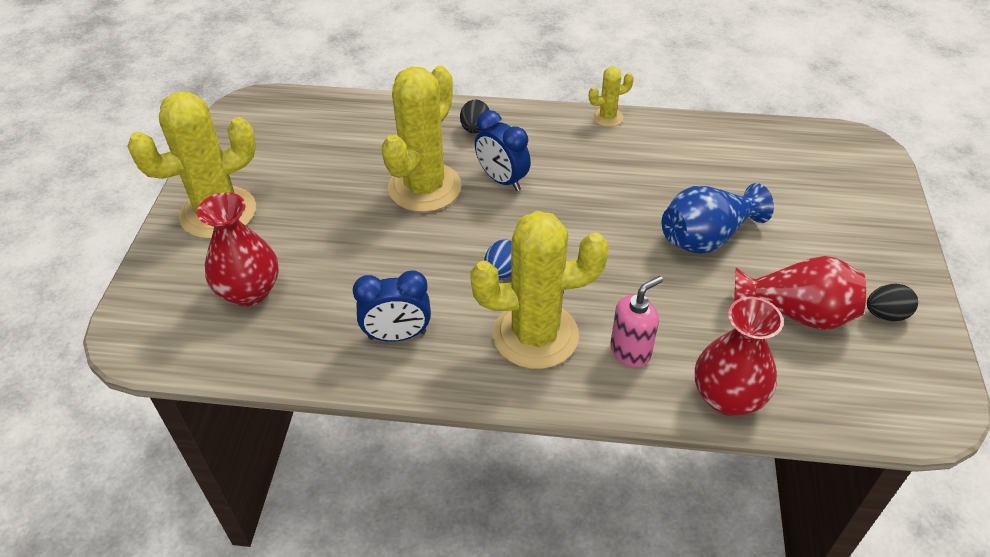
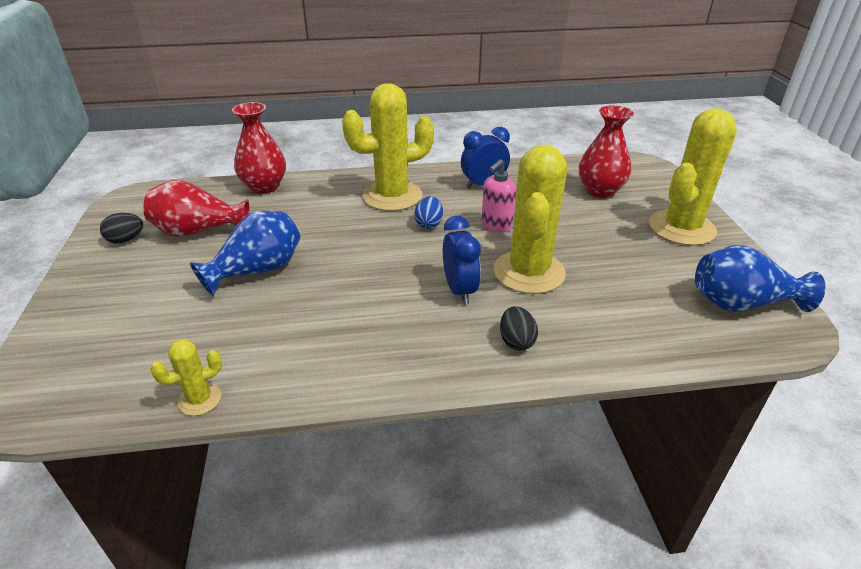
camera: 165 degrees right, 10 degrees down
(264, 127) = (741, 304): none -> blue vase
(502, 180) = (459, 290): blue clock -> blue clock turned 45 degrees clockwise
(607, 117) = (360, 386): yellow cactus -> yellow cactus (200, 399)
(630, 351) = (326, 197): pink soap dispenser -> pink soap dispenser (496, 225)

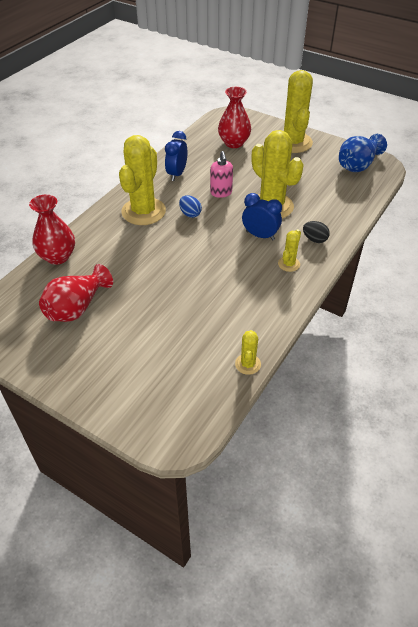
camera: 50 degrees left, 10 degrees up
(126, 240) = (42, 346): black egg -> none
(257, 271) = (155, 299): blue vase -> none
(435, 342) = (288, 264): none -> yellow cactus

